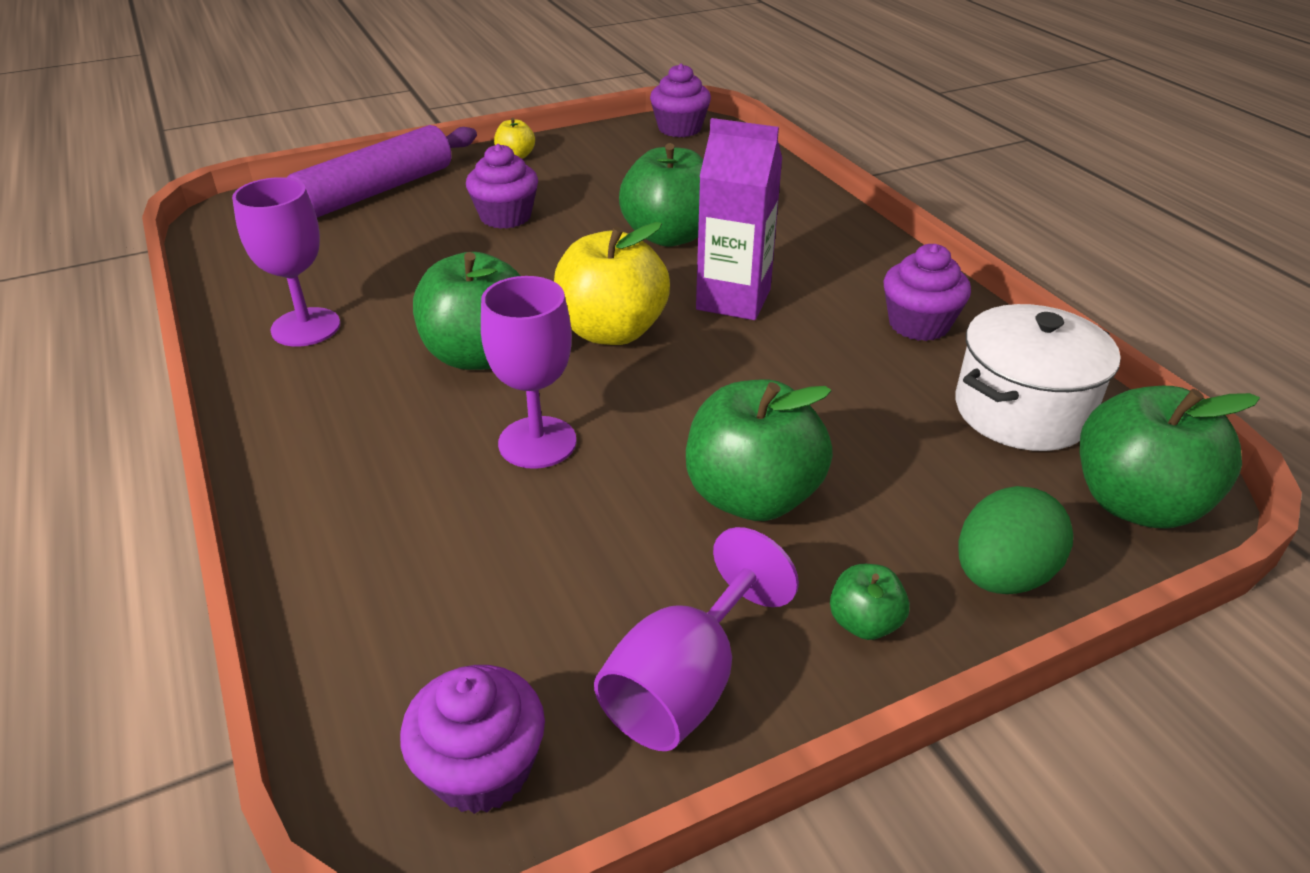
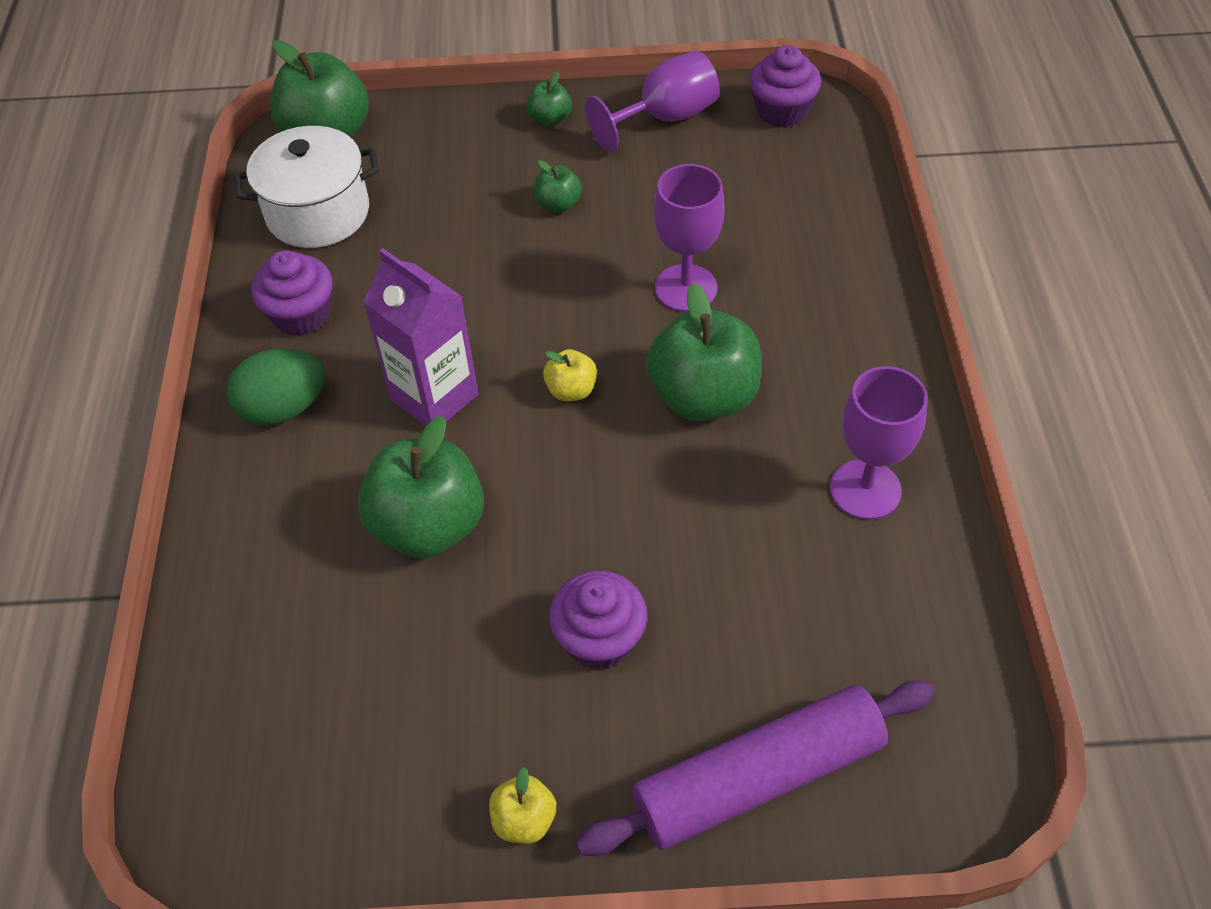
camera: 155 degrees left, 15 degrees up
(612, 331) = (571, 390): yellow apple -> yellow apple, size x0.47
(679, 129) = (230, 823): purple cupcake -> none
(752, 496) = (558, 204): green apple -> green apple, size x0.47
(1001, 576) = (452, 120): green egg -> green egg (284, 408)

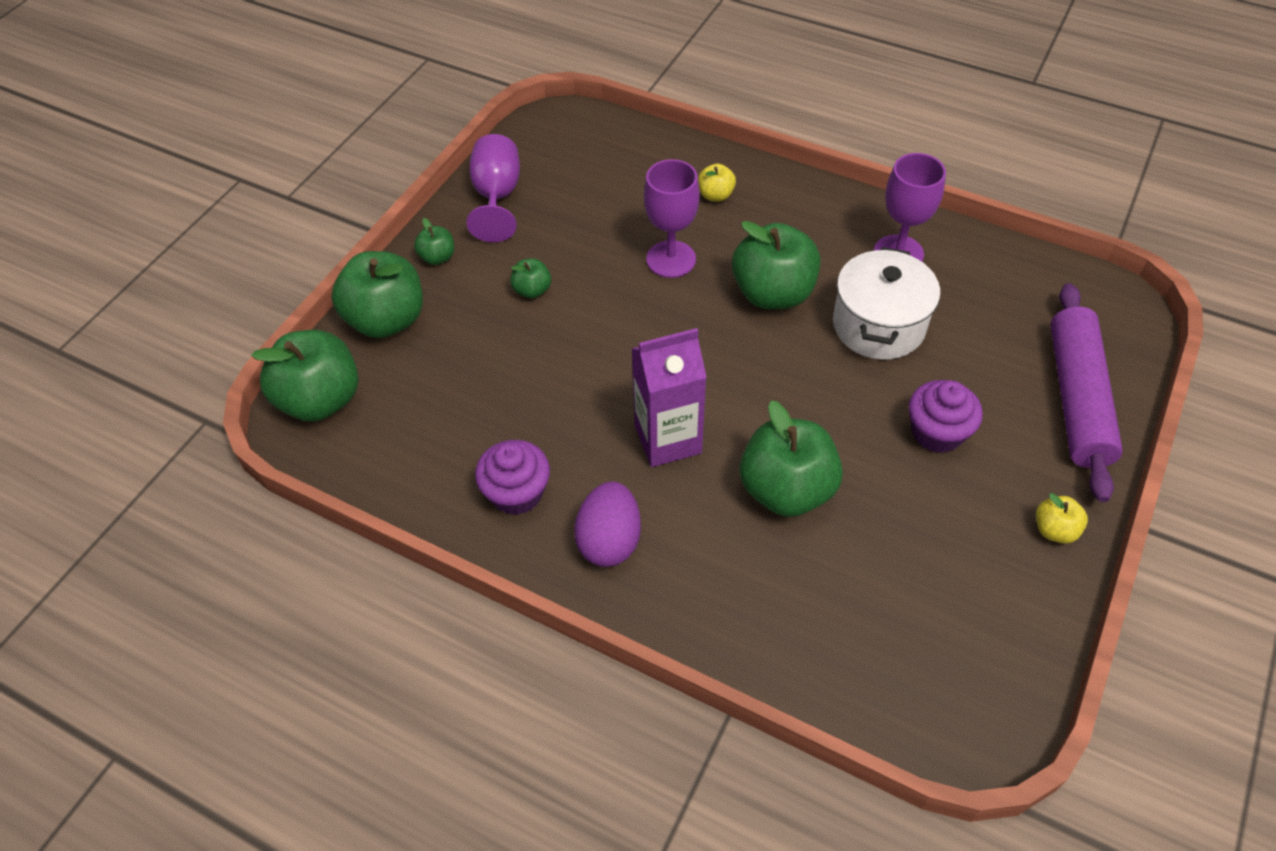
camera: 60 degrees left, 0 degrees up
(284, 408) = (609, 540): green egg -> purple egg
(318, 213) = (409, 440): white pot -> white pot (878, 325)
(447, 127) = (387, 320): none -> green apple
(571, 390) = (718, 358): yellow apple -> yellow apple (715, 195)
(781, 111) = (546, 138): purple cupcake -> none

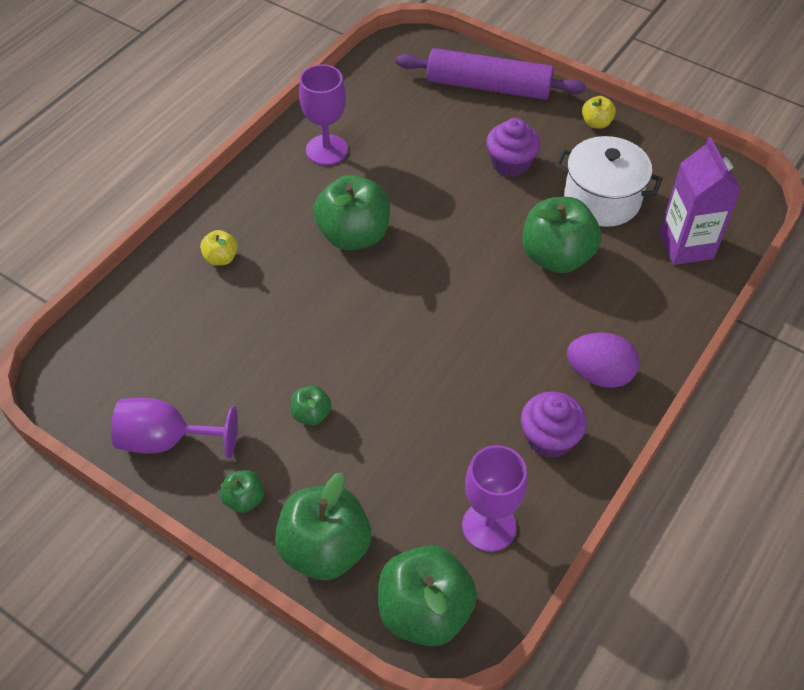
camera: 85 degrees left, 0 degrees up
(668, 439) = (502, 325): purple carton -> purple carton (686, 246)
(671, 259) = (296, 301): purple goblet -> purple goblet (489, 526)
(878, 325) = (402, 176): white pot -> white pot (602, 199)

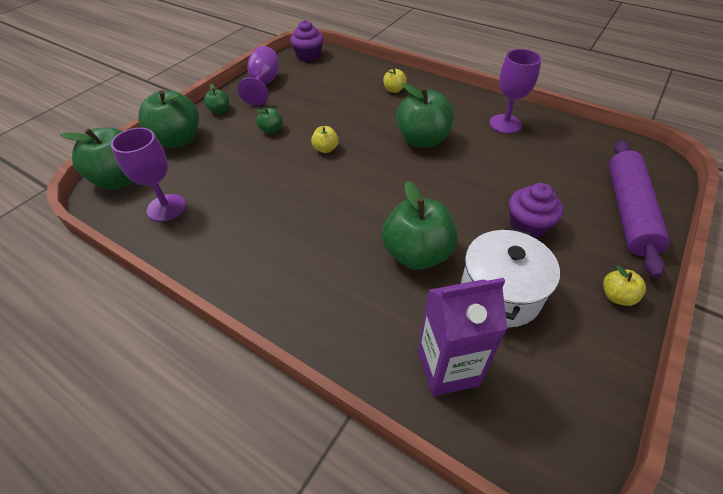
camera: 90 degrees right, 5 degrees down
(366, 342) = (325, 149): none -> yellow apple
(549, 438) = (228, 242): purple cupcake -> purple cupcake (308, 56)
(599, 374) = (284, 277): purple egg -> none

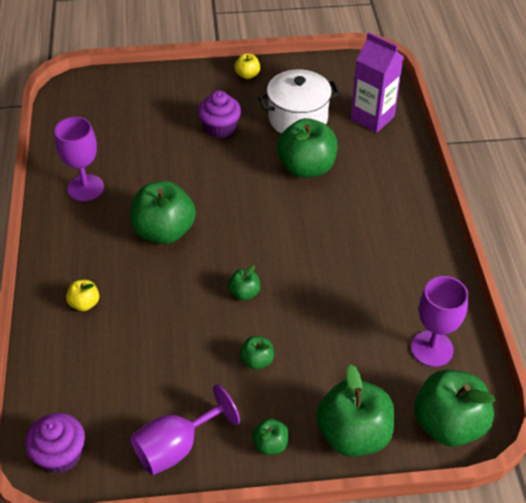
camera: 130 degrees left, 0 degrees up
(325, 149) = (244, 293): yellow apple -> green apple
(629, 211) = (155, 88): purple rolling pin -> none

